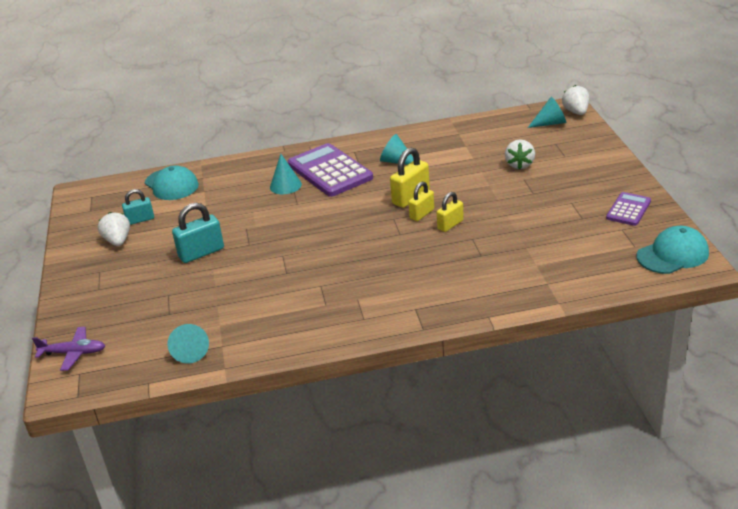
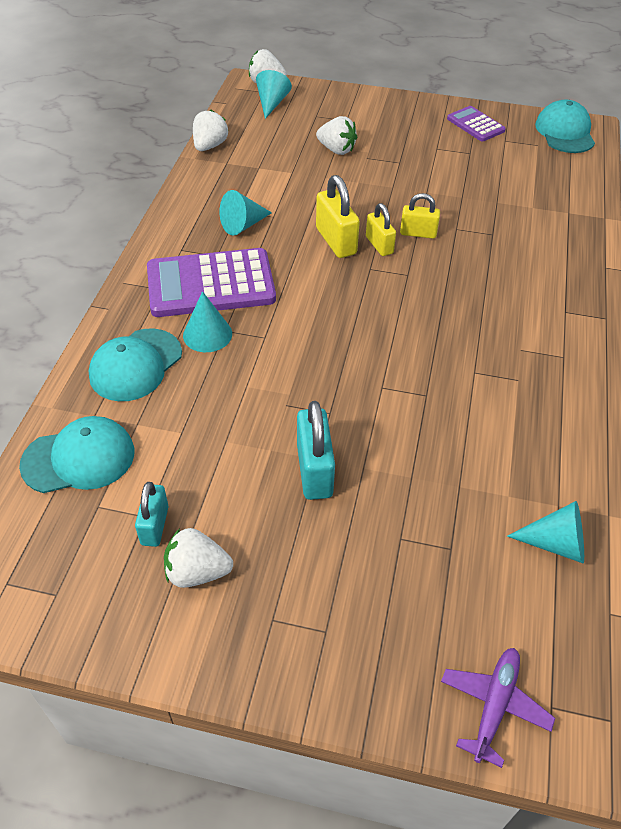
camera: 70 degrees left, 15 degrees up
(246, 174) = (136, 365): none -> turquoise cap
(450, 225) = (418, 233): yellow padlock -> yellow padlock turned 60 degrees counterclockwise
(471, 121) = (210, 146): none -> white strawberry

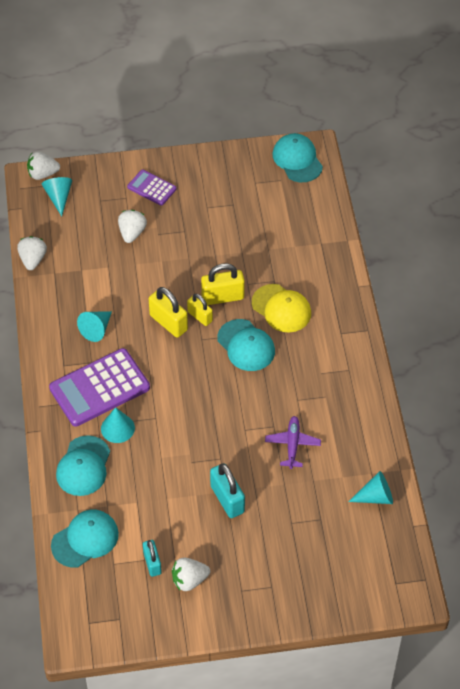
camera: 20 degrees left, 5 degrees up
(336, 150) = (132, 233): white strawberry -> white strawberry turned 90 degrees counterclockwise
(418, 233) = (223, 297): yellow padlock -> yellow padlock, size x1.54
(426, 290) = (246, 345): none -> turquoise cap
(475, 125) = (227, 172): purple calculator -> purple calculator (151, 188)
(491, 264) = (281, 308): none -> yellow cap
(494, 705) = (368, 592): purple plane -> purple plane (292, 444)

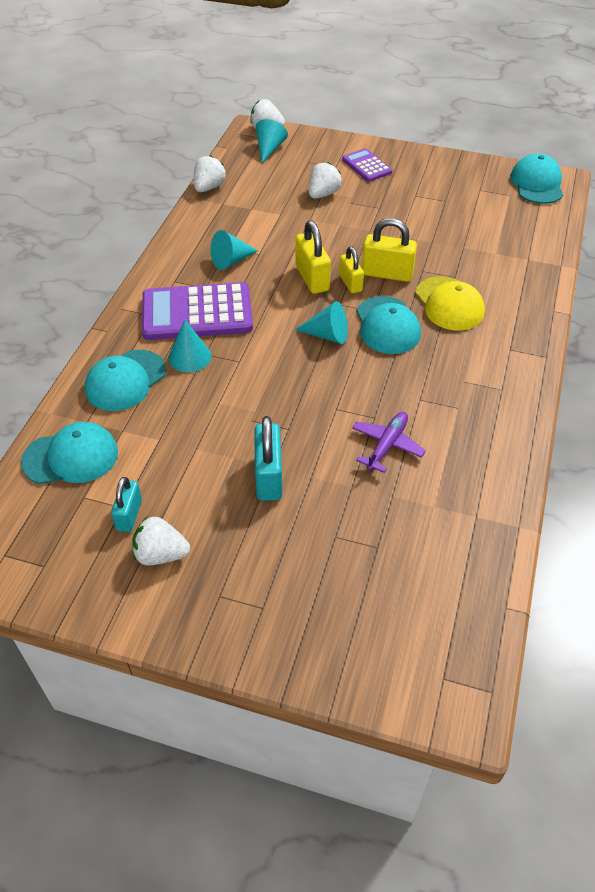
camera: 25 degrees right, 5 degrees down
(376, 497) = (468, 548): turquoise cone -> turquoise cone (327, 335)

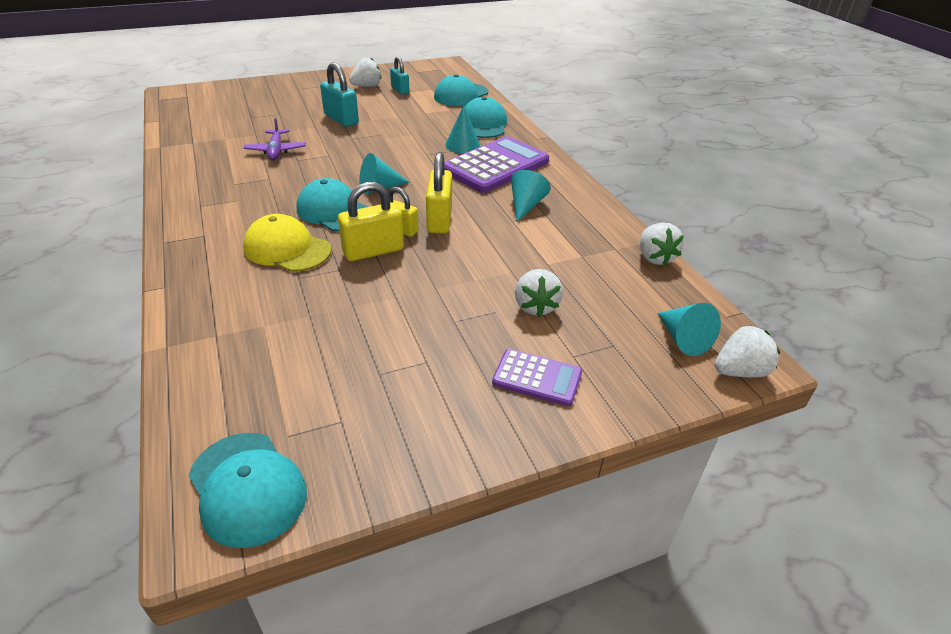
camera: 140 degrees right, 10 degrees down
(312, 278) = (439, 220): yellow padlock -> yellow padlock turned 60 degrees clockwise

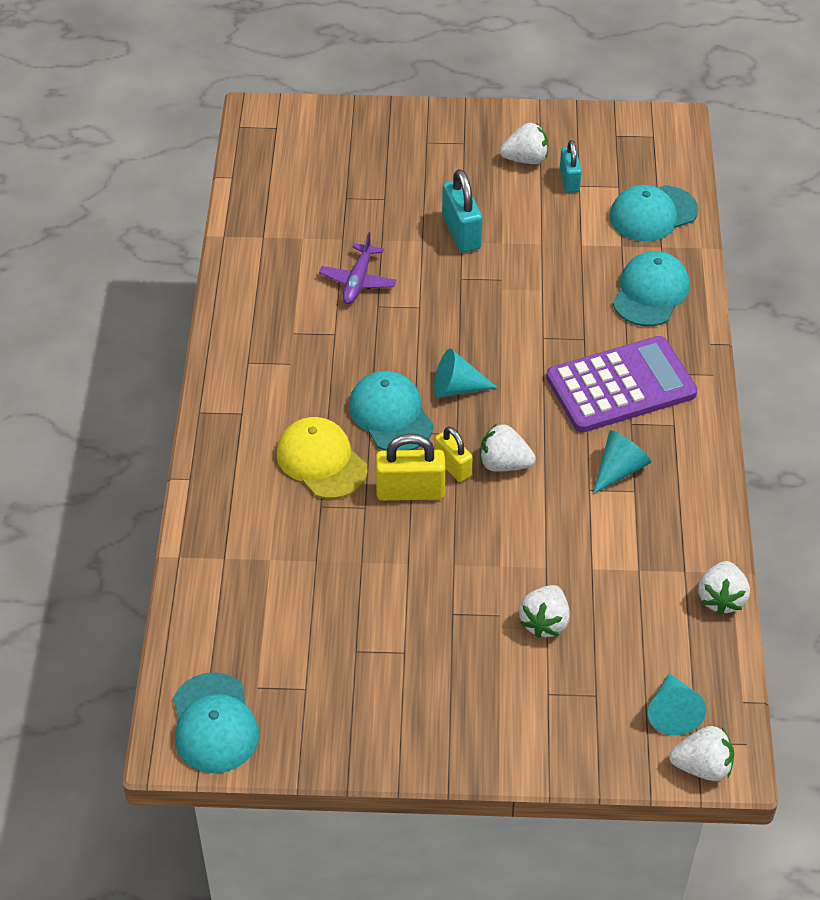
camera: 25 degrees right, 10 degrees up
(439, 220) = (504, 464): yellow padlock -> white strawberry
(462, 145) = (599, 331): turquoise cone -> none
(537, 378) = (498, 705): purple calculator -> none

